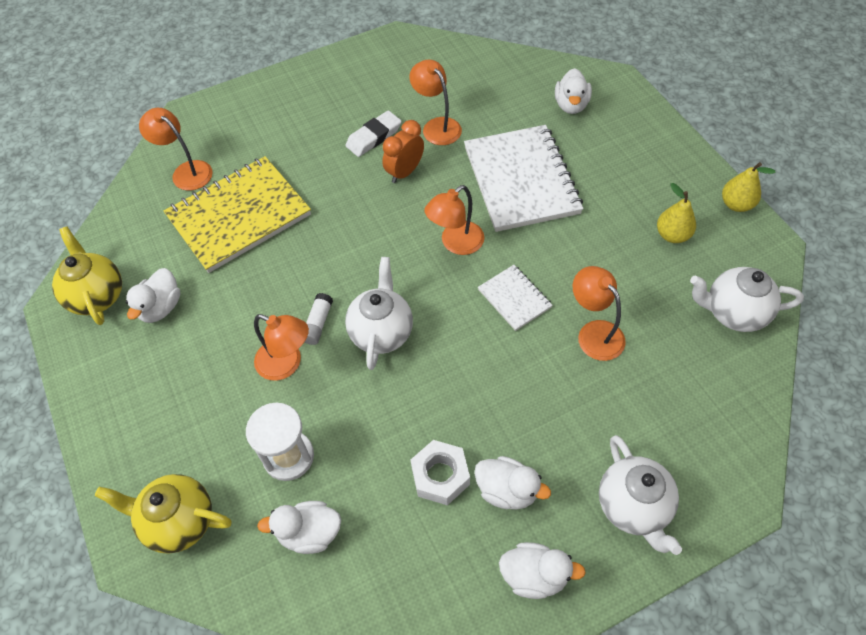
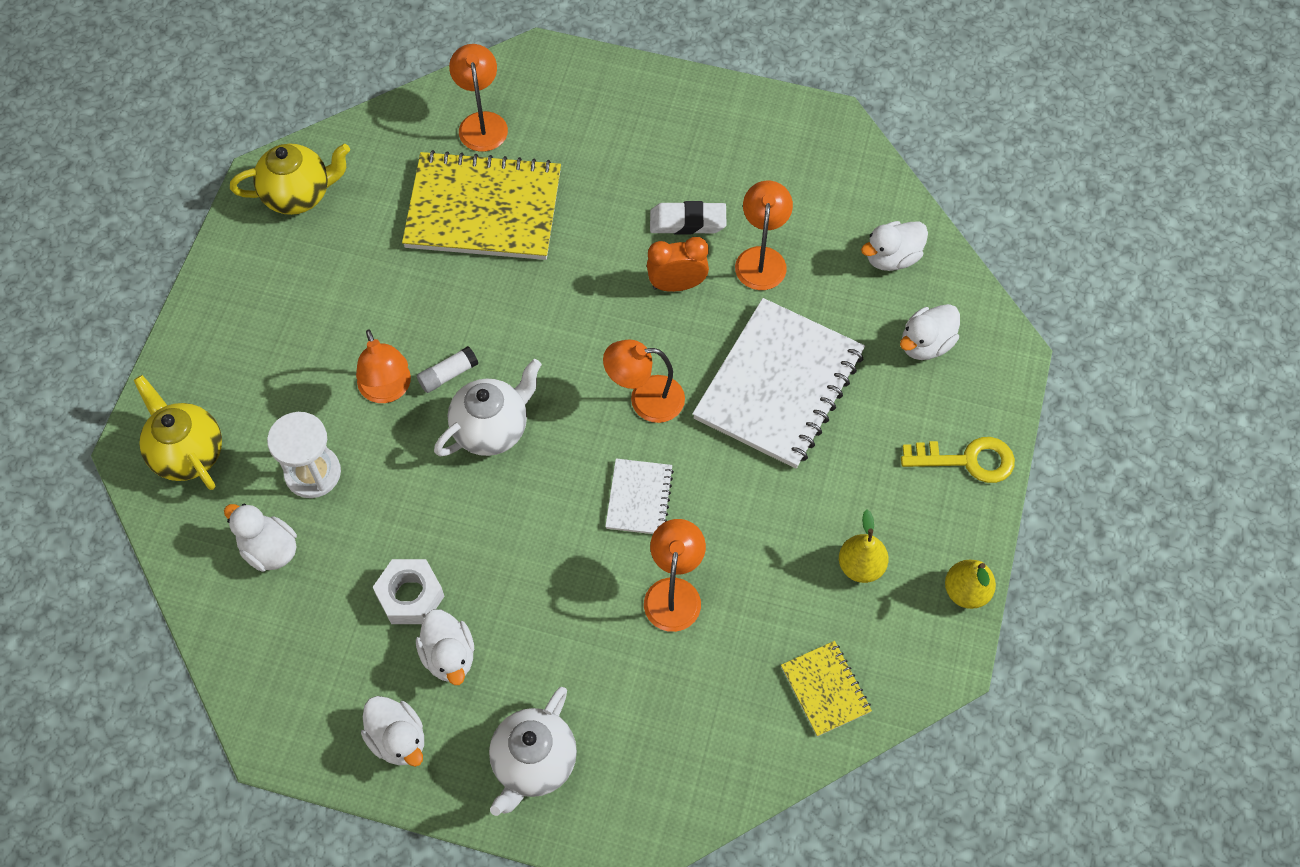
camera: 40 degrees right, 5 degrees up
(97, 296) = (298, 195): yellow teapot -> yellow teapot turned 60 degrees clockwise
(161, 307) = (338, 249): white duck -> white duck (892, 257)
(658, 143) = (967, 460): none -> yellow key
(733, 313) = (825, 689): white teapot -> yellow notebook

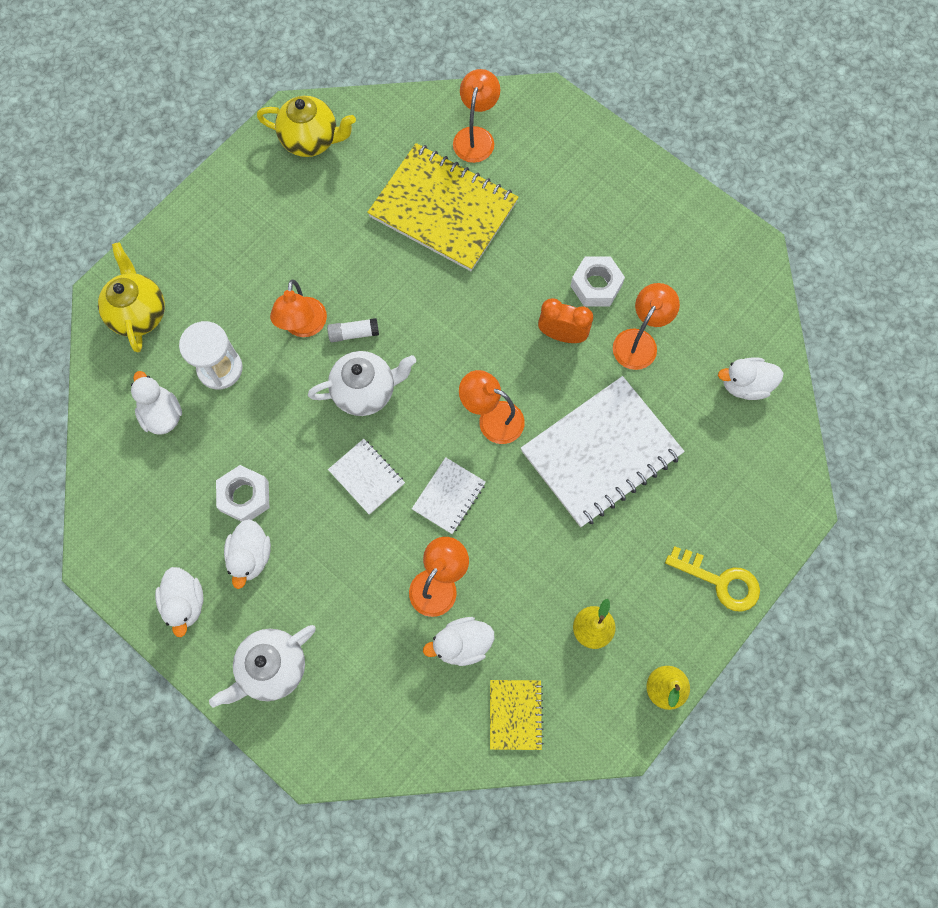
camera: 25 degrees right, 10 degrees up
(538, 516) = (367, 477): none -> white notebook
(687, 222) = (596, 286): white eraser -> white nut
(926, 344) = (735, 470): white duck -> white duck (462, 644)

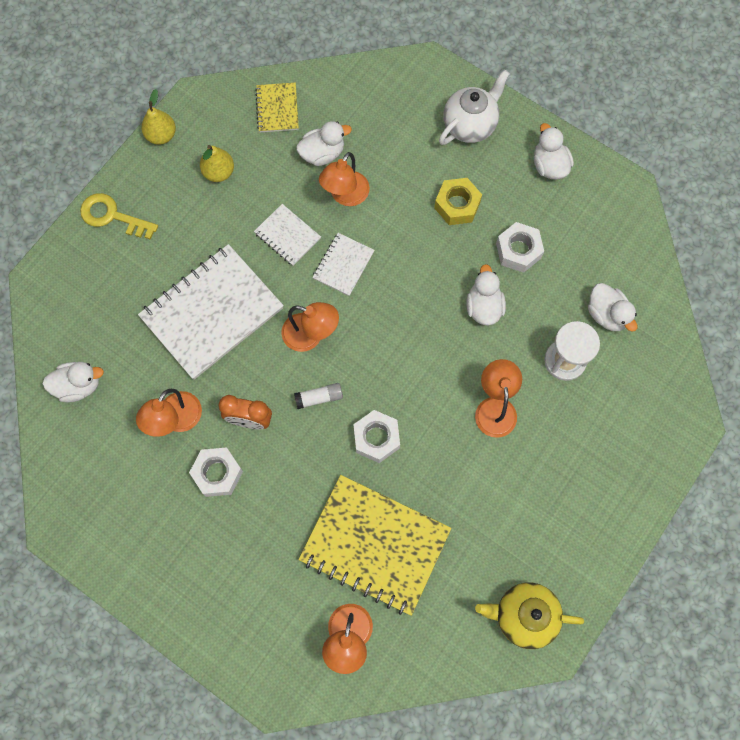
camera: 175 degrees right, 0 degrees up
(139, 313) = (653, 407): yellow teapot -> none
(251, 556) = (503, 204): white duck -> white duck (483, 307)
(306, 560) = (457, 205): none -> yellow nut
(354, 333) = (446, 405): white glue stick -> white glue stick (319, 398)
(365, 391) = (428, 350): white teapot -> none
(367, 477) = (416, 275): white notebook -> white notebook (287, 236)
(431, 306) = (376, 438): none -> white nut

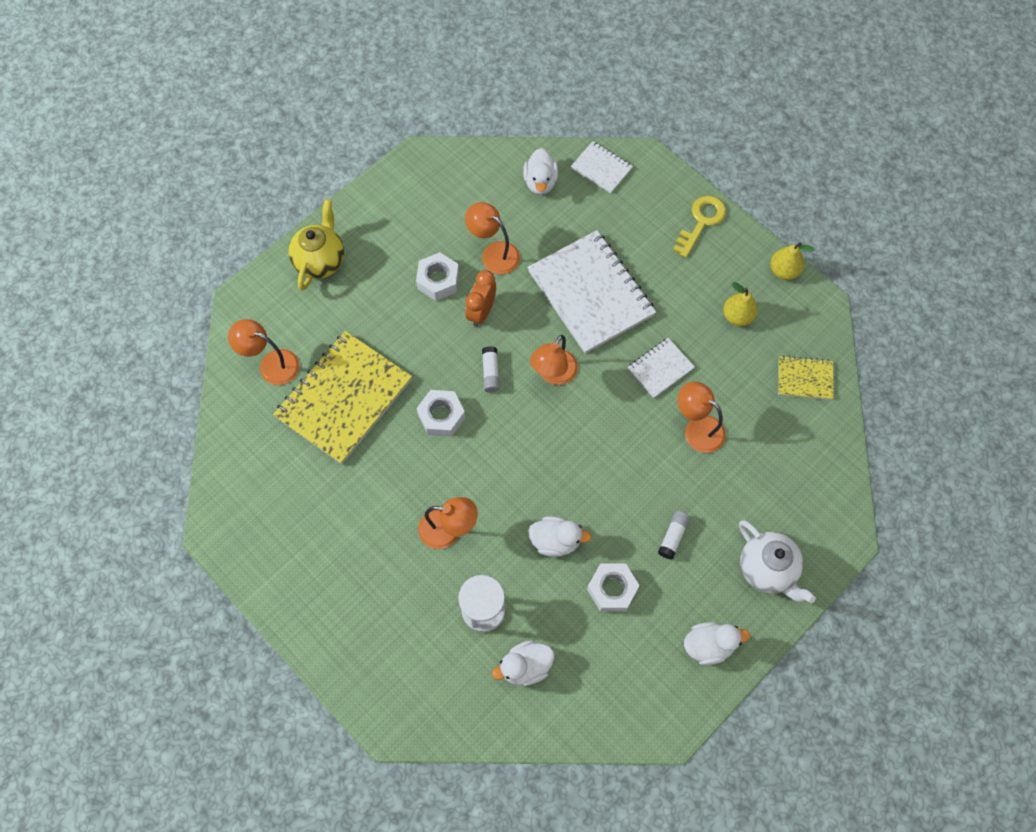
camera: 100 degrees right, 5 degrees down
(322, 153) = (748, 414): white duck -> none
(343, 265) = (621, 414): white notebook -> white notebook (601, 168)
(457, 205) = (673, 536): yellow nut -> white glue stick
(524, 616) = (248, 515): yellow teapot -> yellow teapot (320, 261)

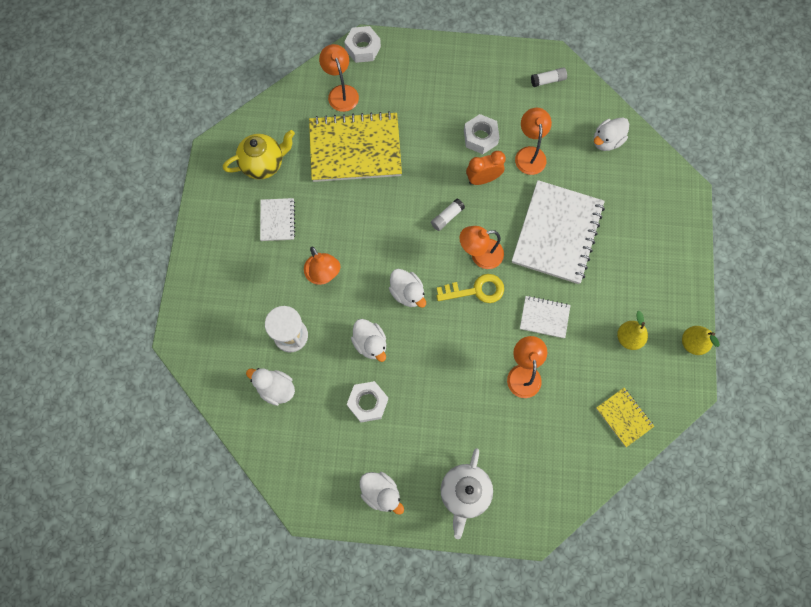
camera: 50 degrees right, 5 degrees up
(320, 261) = (431, 63): yellow teapot -> yellow teapot (263, 164)
(441, 416) = (393, 212): white nut -> white nut (363, 48)
(534, 467) = (407, 293): none -> white duck
(601, 168) = (654, 169): white notebook -> white notebook (278, 220)
(673, 536) = (435, 414): white glue stick -> white glue stick (548, 80)
(701, 222) = (676, 262): yellow key -> yellow key (476, 290)

